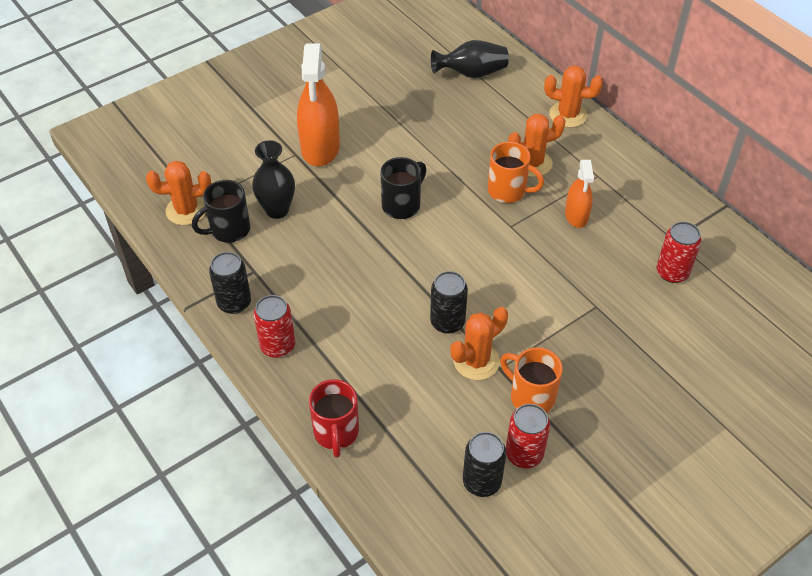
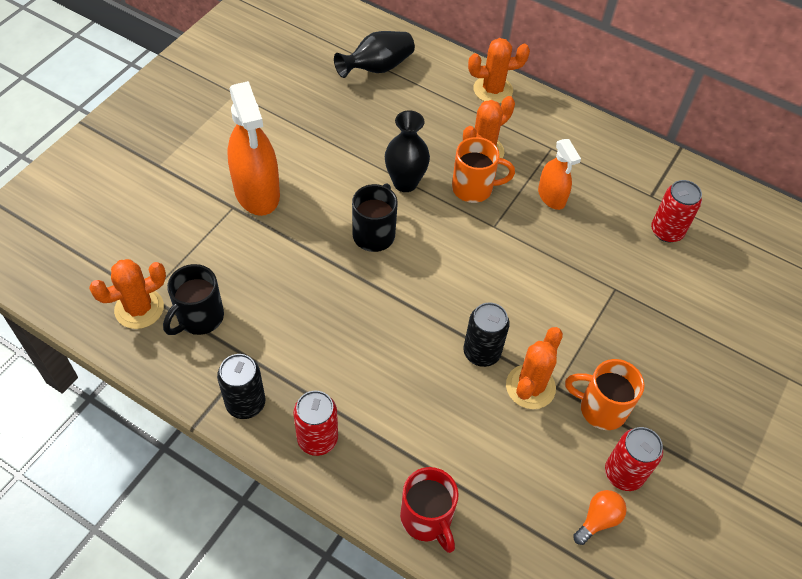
camera: 25 degrees left, 5 degrees up
(277, 210) = (243, 278): black vase -> black vase (405, 183)
(482, 482) = (598, 520): black can -> orange light bulb

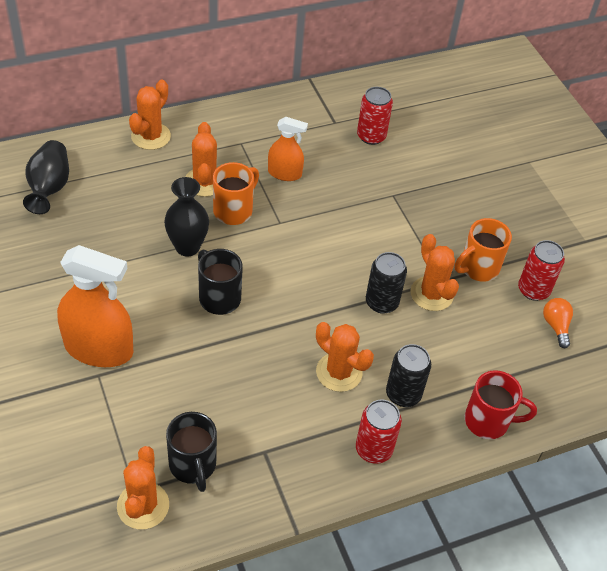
camera: 55 degrees left, 5 degrees down
(245, 403) = (304, 479): black can -> black can (403, 394)
(375, 364) = (339, 372): none -> orange cactus

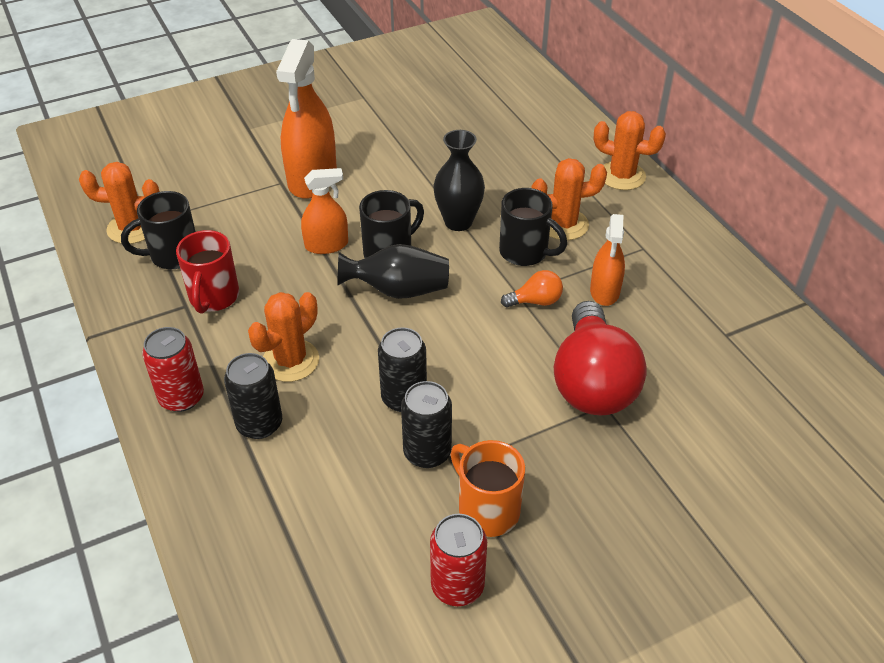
camera: 90 degrees right, 5 degrees down
(49, 188) = (516, 119): black vase -> black vase (398, 290)
(200, 342) = (326, 245): none -> orange spray bottle
(234, 210) = (525, 252): orange mug -> black mug
(371, 136) = (716, 376): red can -> none
(373, 197) = (592, 382): none -> red light bulb
(431, 294) = (427, 452): orange cactus -> black can
(488, 421) = (216, 518): red mug -> red mug (213, 297)
(556, 326) = (389, 615): orange light bulb -> orange light bulb (535, 301)

